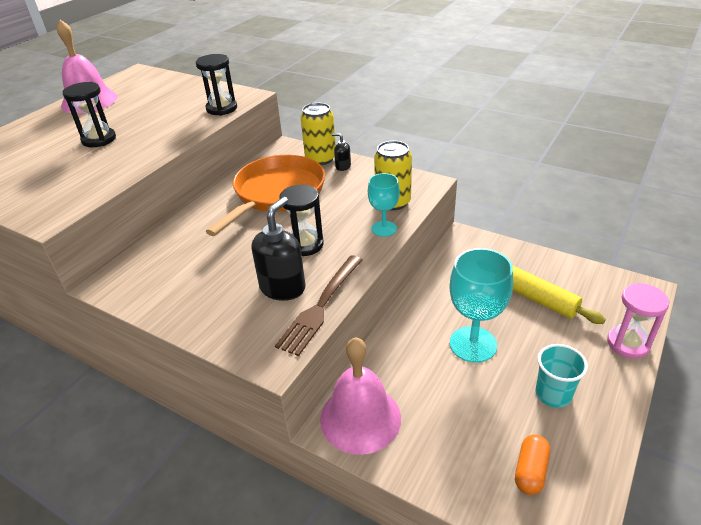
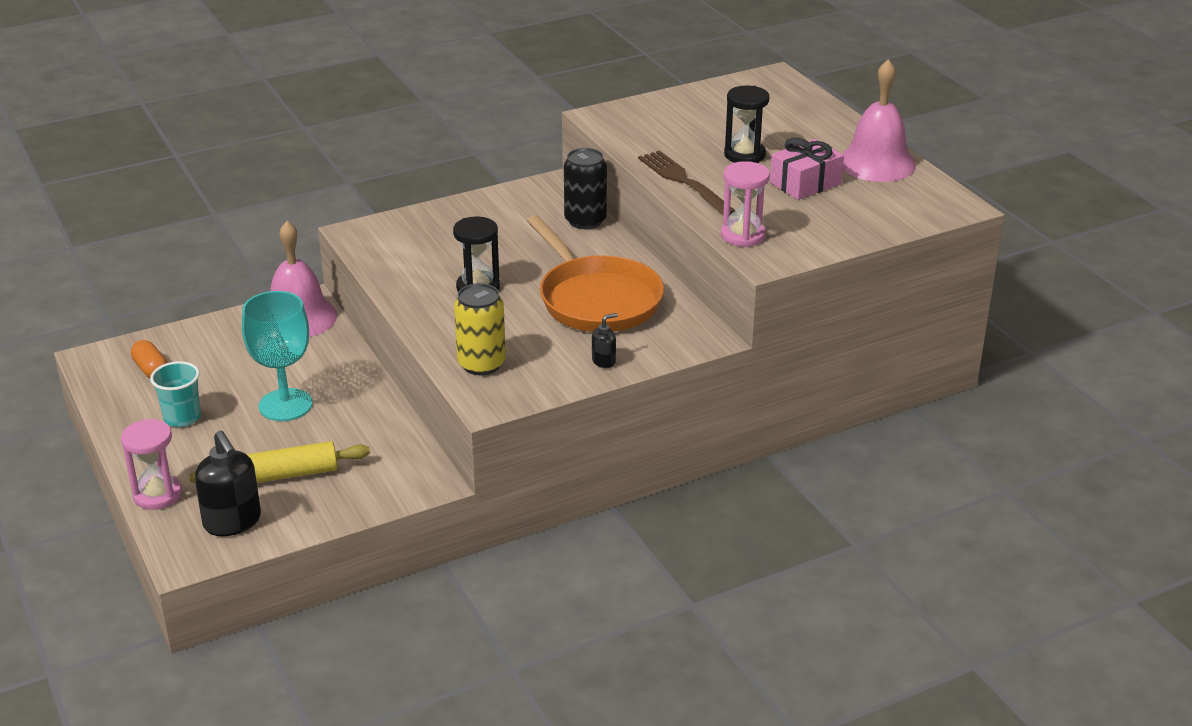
camera: 120 degrees right, 5 degrees down
(134, 111) = (805, 183): none -> pink gift
(165, 241) = (585, 221): none -> black can
(222, 108) = (743, 235): black hourglass -> pink hourglass
(283, 288) = (430, 258): black soap dispenser -> black soap dispenser (232, 522)
(320, 159) = (644, 353): yellow can -> none
(321, 306) = (382, 268): brown fork -> brown fork (684, 182)
(384, 228) = (442, 339): turquoise goblet -> none

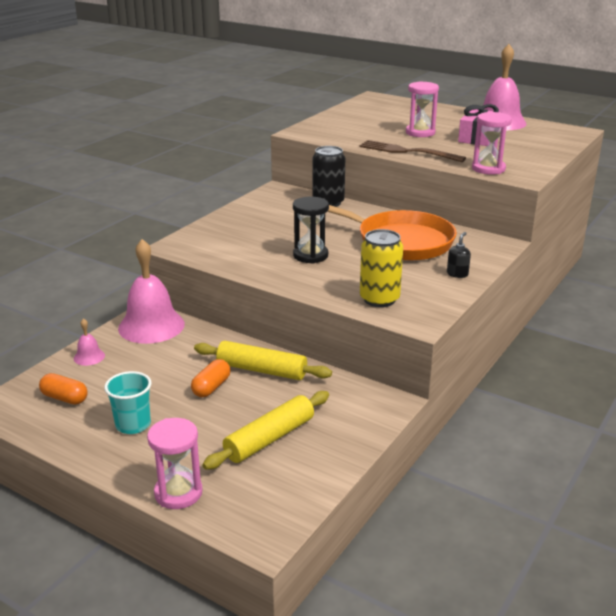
camera: 30 degrees left, 5 degrees down
(210, 333) = (89, 357): none -> pink bell
(232, 522) = (271, 490): black soap dispenser -> none
(285, 405) = (211, 387): turquoise goblet -> orange capsule
(350, 404) = (261, 370): none -> yellow rolling pin
(744, 155) = (420, 133): black hourglass -> pink hourglass

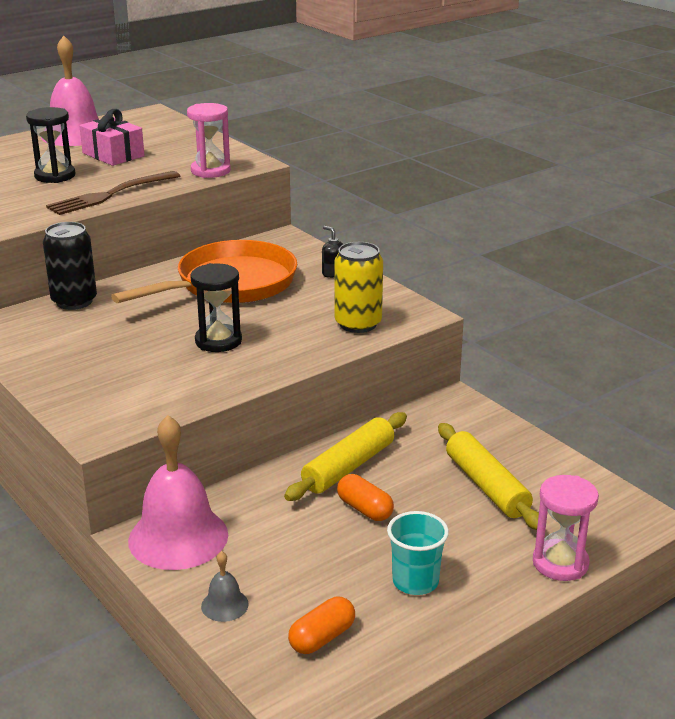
camera: 70 degrees left, 0 degrees up
(89, 357) = (224, 605): pink bell -> grey bell
(420, 133) = (55, 176): pink hourglass -> black hourglass

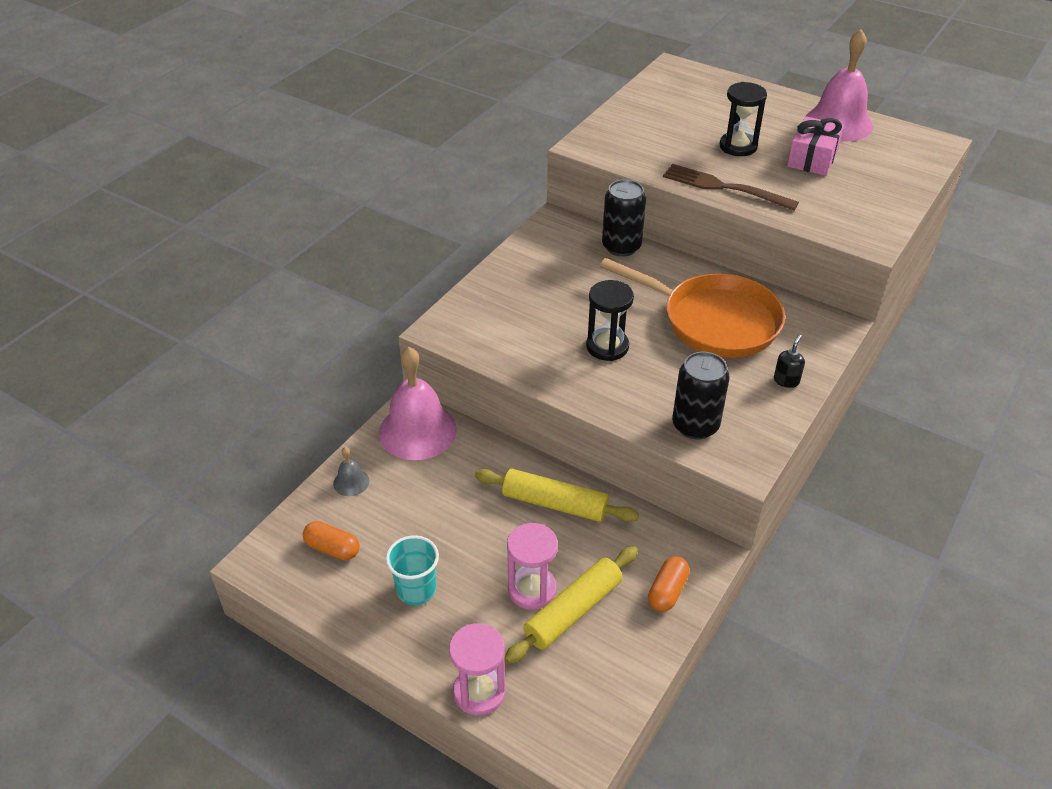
camera: 70 degrees right, 15 degrees up
(210, 171) = (827, 223): pink hourglass -> pink hourglass (532, 589)
(358, 324) = (695, 425): yellow can -> black can
(364, 509) = (499, 531): orange capsule -> orange capsule (667, 591)

